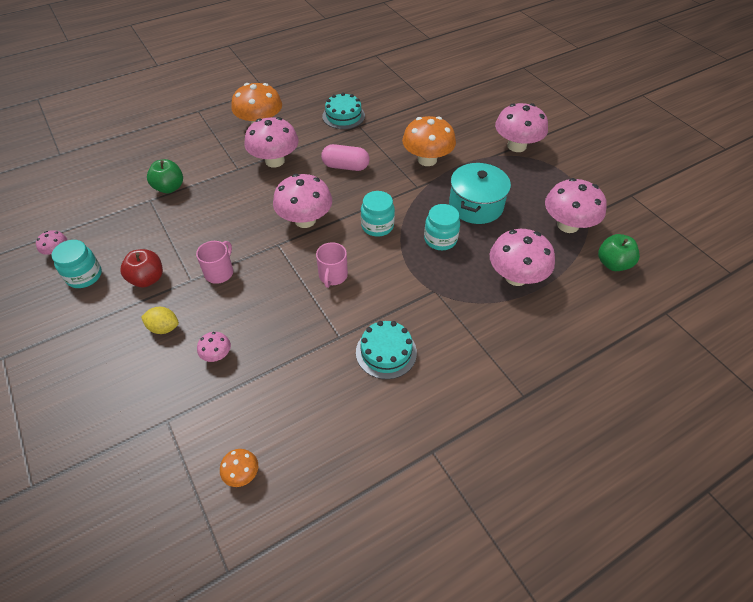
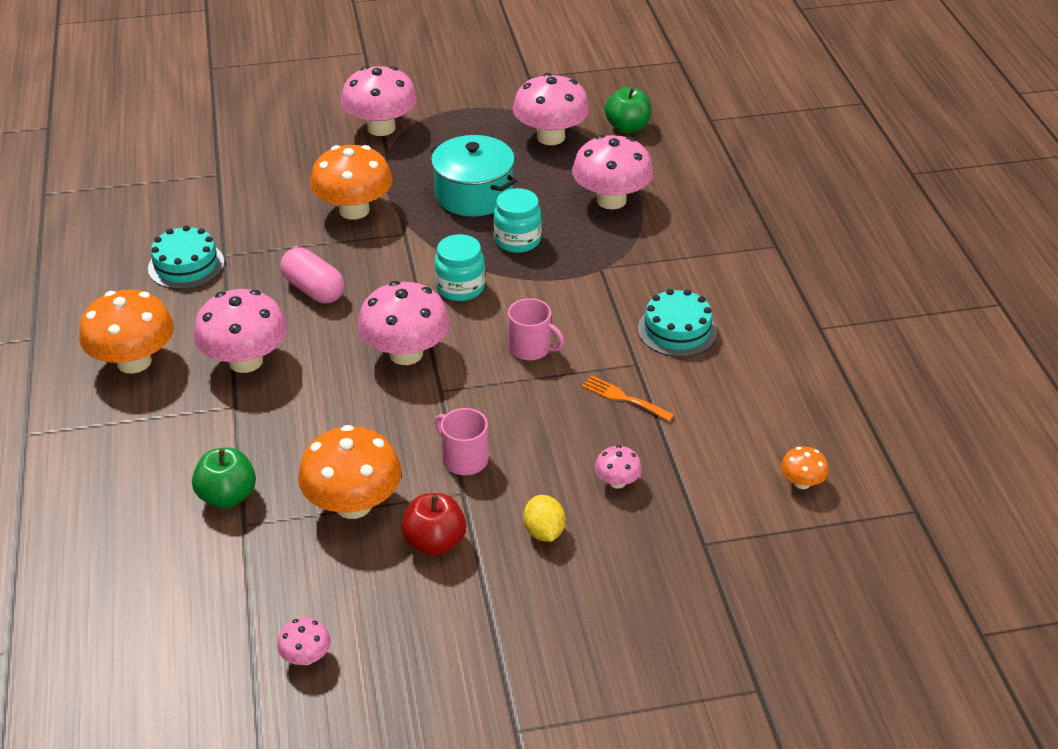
camera: 70 degrees left, 10 degrees down
(84, 276) = (386, 621): turquoise jar -> none
(164, 328) = (544, 532): yellow lemon -> yellow lemon turned 45 degrees counterclockwise
(172, 236) = (353, 504): none -> orange mushroom
(301, 338) = (623, 398): none -> orange fork
(345, 166) = (314, 289): pink capsule -> pink capsule turned 75 degrees counterclockwise

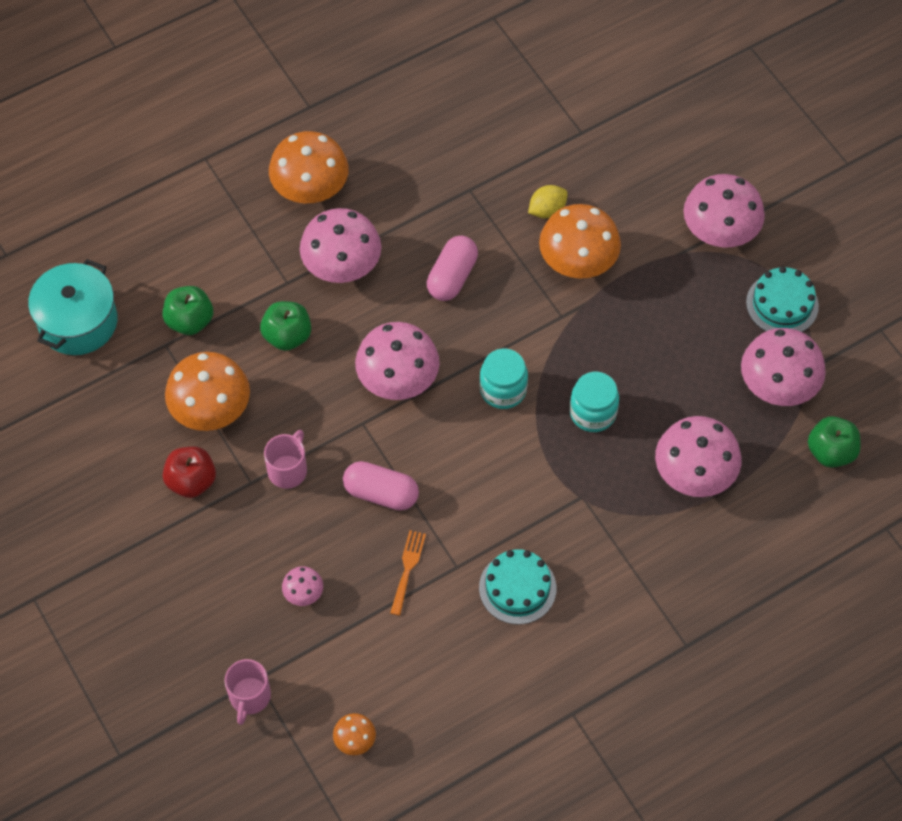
camera: 70 degrees right, 20 degrees up
(186, 265) = (444, 168): turquoise cake -> turquoise cake (782, 304)
(301, 421) = (287, 336): none -> green apple
(306, 657) = (56, 438): pink mushroom -> none
(474, 194) = (647, 351): turquoise pot -> turquoise pot (78, 322)
(529, 396) = (381, 493): none -> pink capsule
(531, 348) = (443, 475): pink mug -> pink mug (249, 697)
(544, 532) = (229, 555): yellow lemon -> yellow lemon (547, 210)

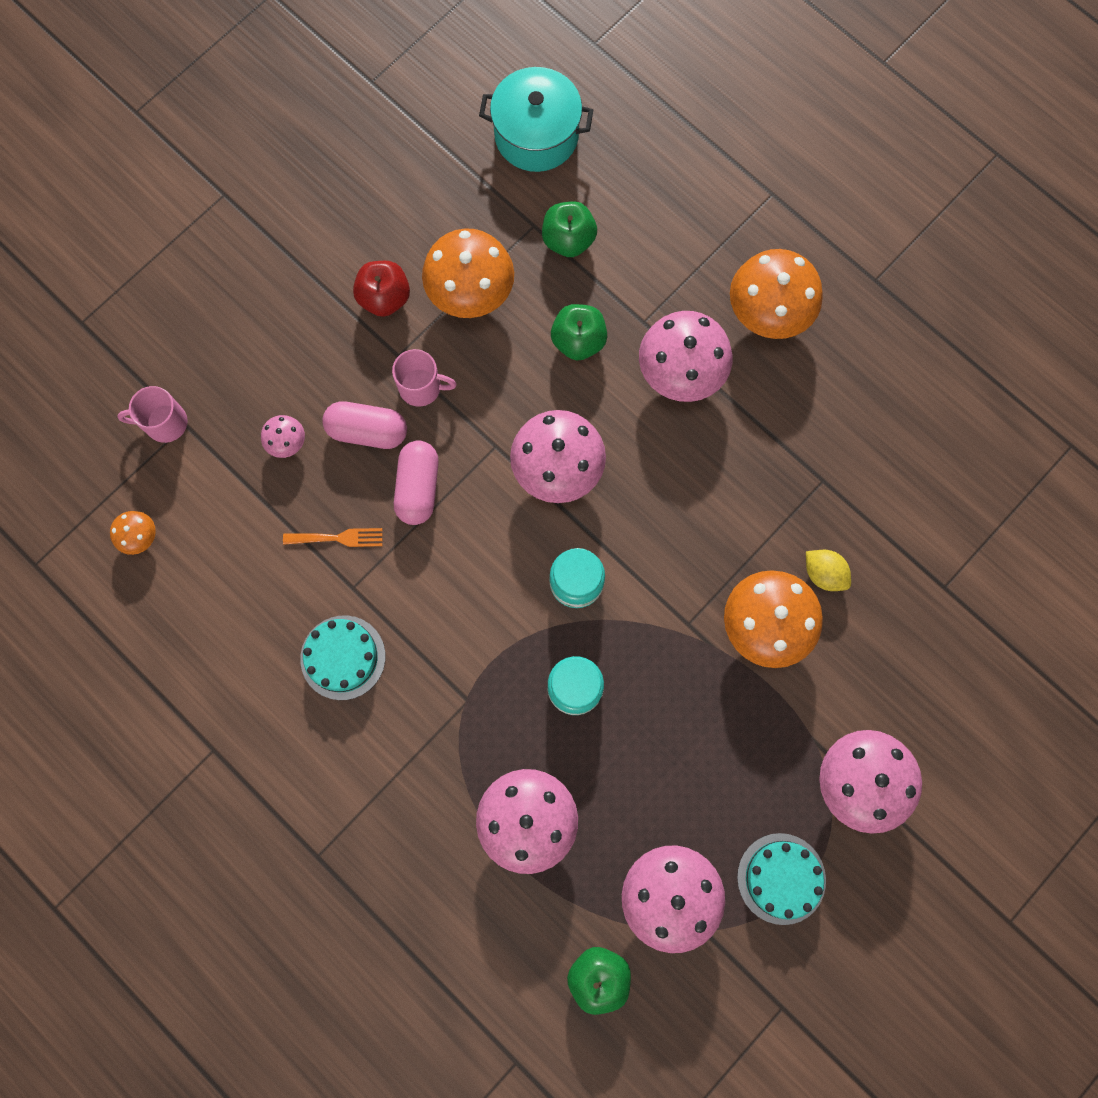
camera: 75 degrees right, 15 degrees up
(452, 277) = (703, 491): pink capsule -> pink capsule (367, 431)

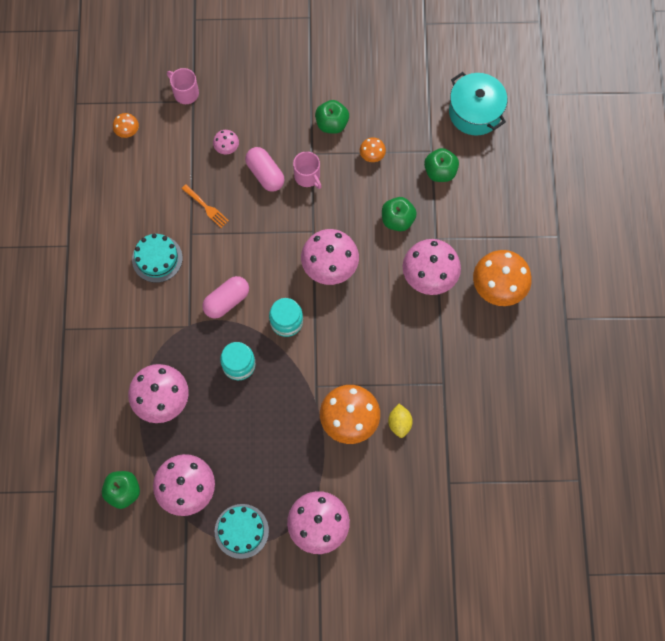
camera: 45 degrees right, 5 degrees down
(384, 298) = (332, 124): red apple -> green apple
(418, 487) = (261, 218): pink capsule -> pink capsule (226, 301)
(470, 292) = (372, 155): orange mushroom -> orange mushroom, size x0.47

